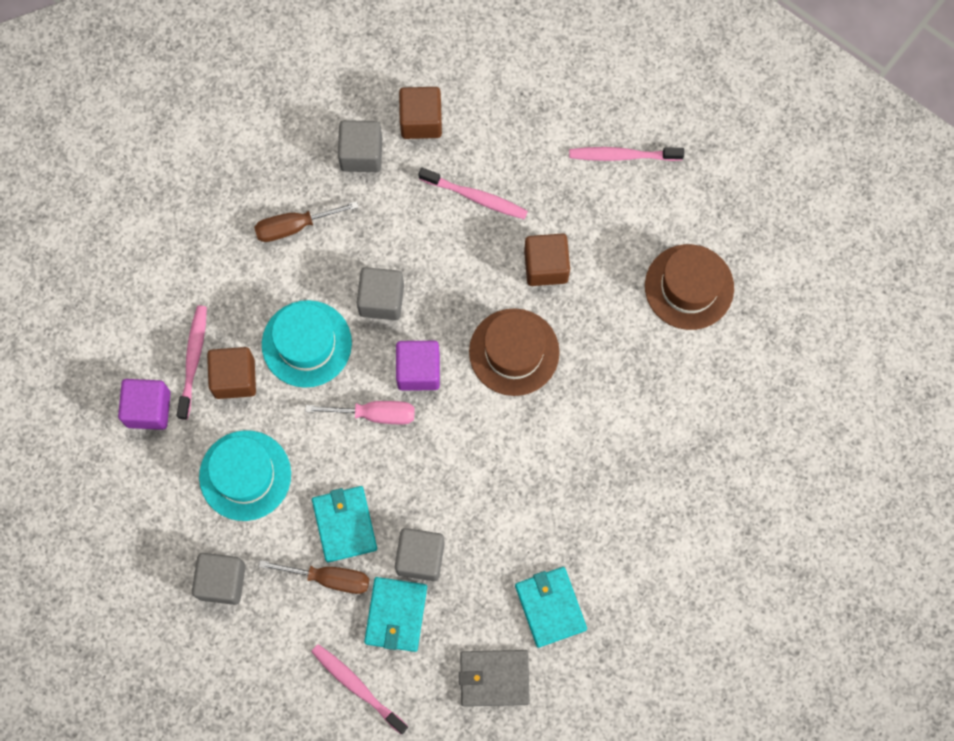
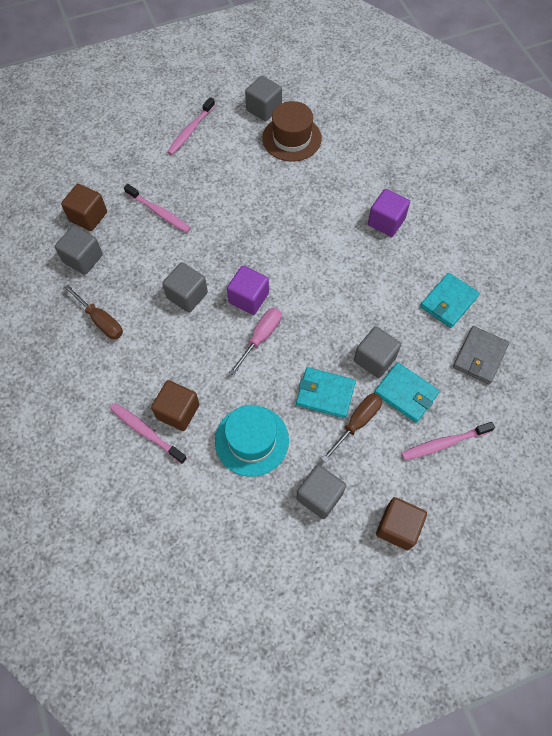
camera: 60 degrees left, 10 degrees down
(148, 409) = (161, 482): purple cube -> purple cube (386, 222)
(295, 226) = (100, 320): brown screwdriver -> brown screwdriver turned 60 degrees counterclockwise
(306, 344) = (185, 354): turquoise hat -> none
(476, 197) = (159, 212): pink toothbrush -> pink toothbrush turned 75 degrees clockwise
(514, 352) = (272, 241): brown hat -> none
(546, 266) = (229, 199): brown cube -> brown cube (398, 527)
(550, 607) = (448, 302): turquoise wallet -> turquoise wallet turned 60 degrees counterclockwise
(716, 224) = (264, 109): none -> grey cube

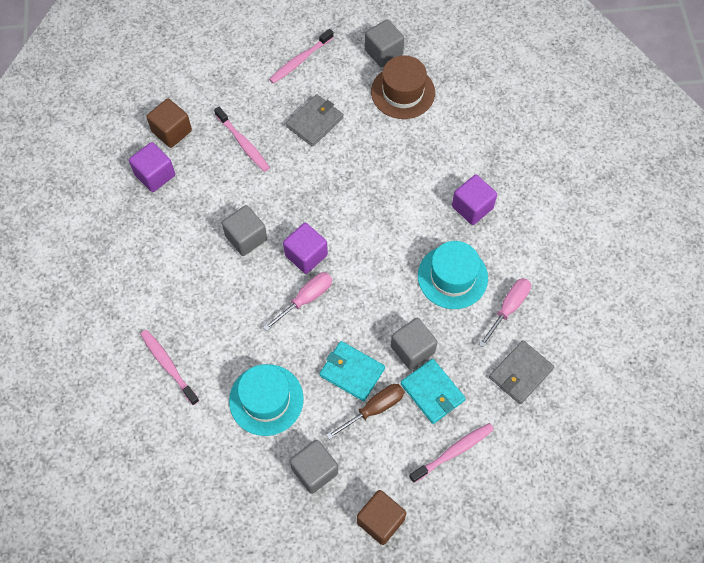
camera: 15 degrees right, 0 degrees up
(83, 259) = (155, 175): grey cube -> purple cube
(100, 320) = (155, 243): brown screwdriver -> none
(178, 411) = (204, 353): brown cube -> none
(220, 180) = (315, 122): none -> grey wallet
(389, 286) = (452, 277): none -> turquoise hat
(444, 443) = (453, 452): pink toothbrush -> pink toothbrush turned 150 degrees clockwise
(448, 302) = (508, 308): turquoise wallet -> pink screwdriver

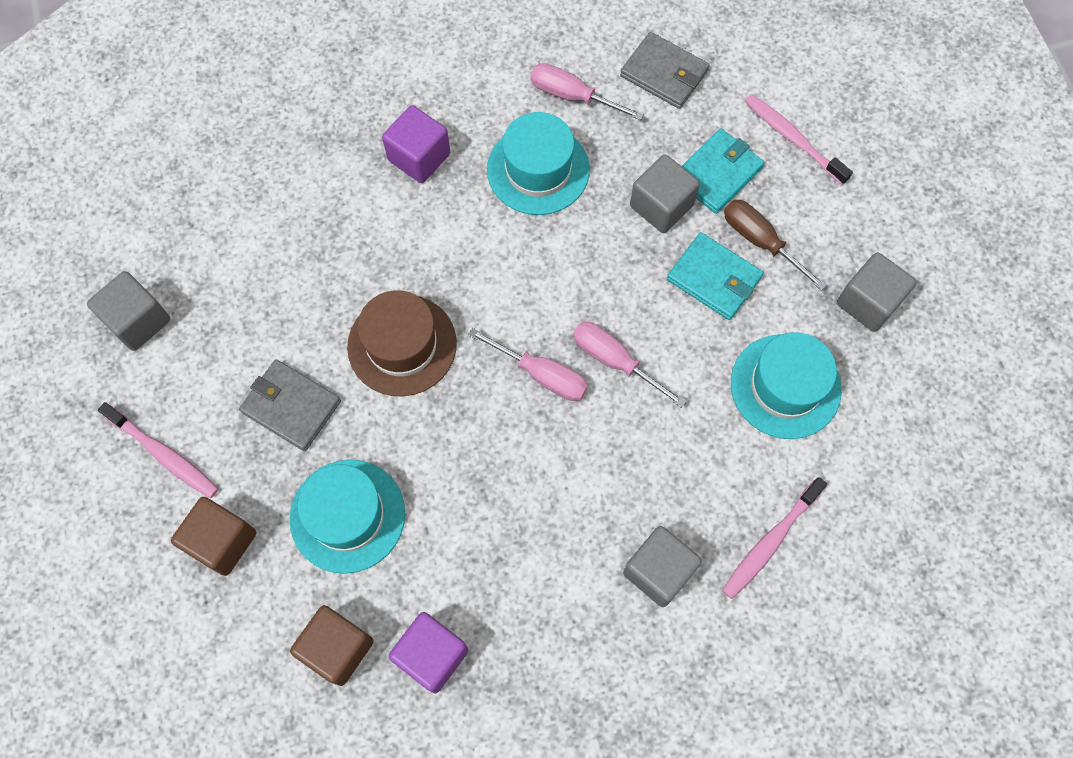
camera: 100 degrees left, 5 degrees up
(243, 143) = (347, 516): pink toothbrush -> turquoise hat
(246, 238) = (527, 472): grey cube -> grey cube (658, 571)
(306, 255) = (541, 374): purple cube -> pink screwdriver
(352, 372) = (714, 278): turquoise wallet -> turquoise wallet turned 75 degrees counterclockwise
(380, 520) = (908, 211): brown cube -> brown cube (222, 541)
(403, 92) = (218, 280): brown hat -> brown hat (402, 345)

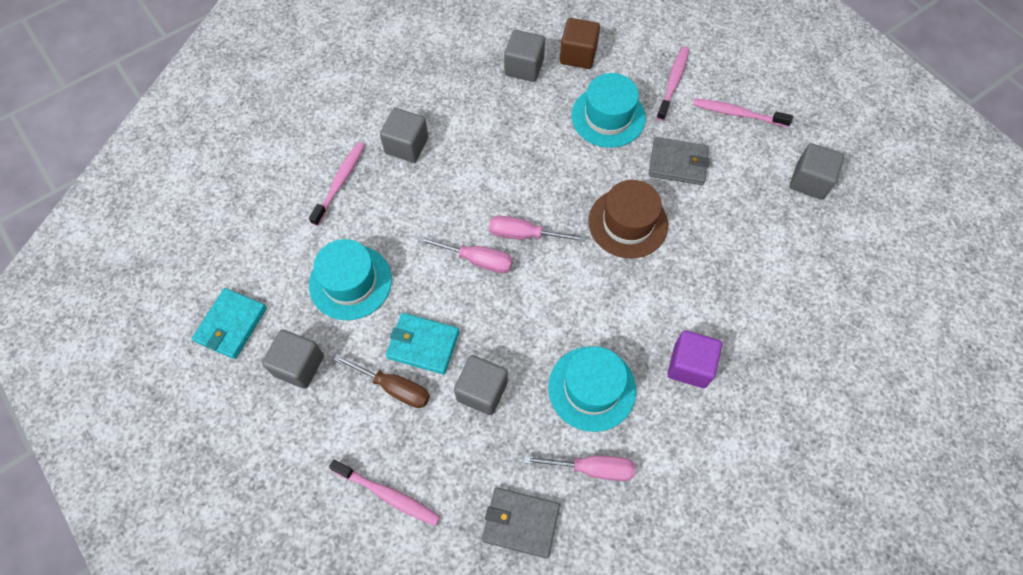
camera: 160 degrees right, 5 degrees down
(222, 541) = (673, 82): brown cube -> pink toothbrush
(432, 655) = (524, 67): purple cube -> grey cube
(717, 173) = (444, 437): turquoise wallet -> turquoise wallet (231, 325)

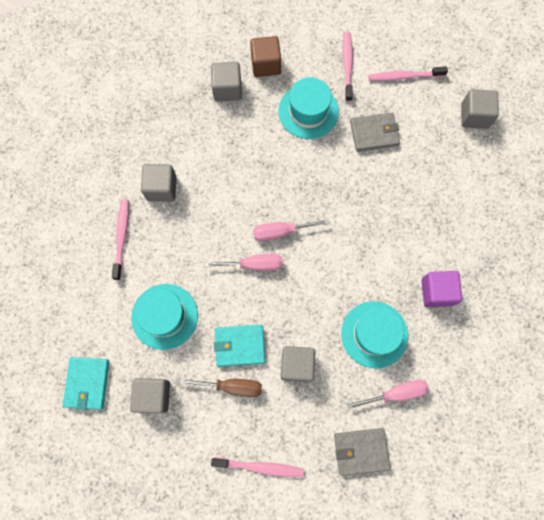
camera: 20 degrees left, 10 degrees up
(628, 223) = (354, 195): brown hat -> none

